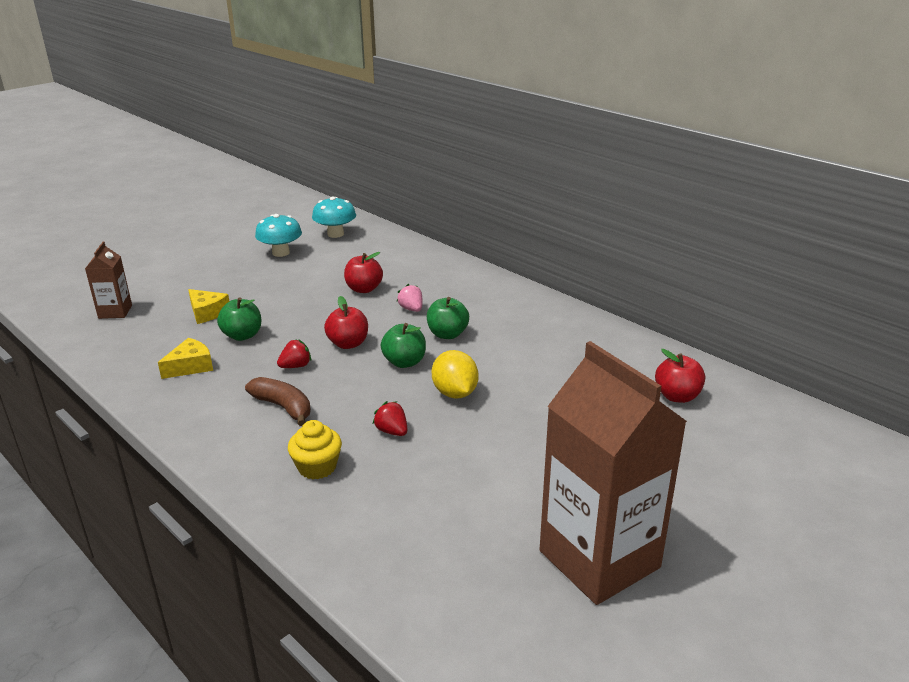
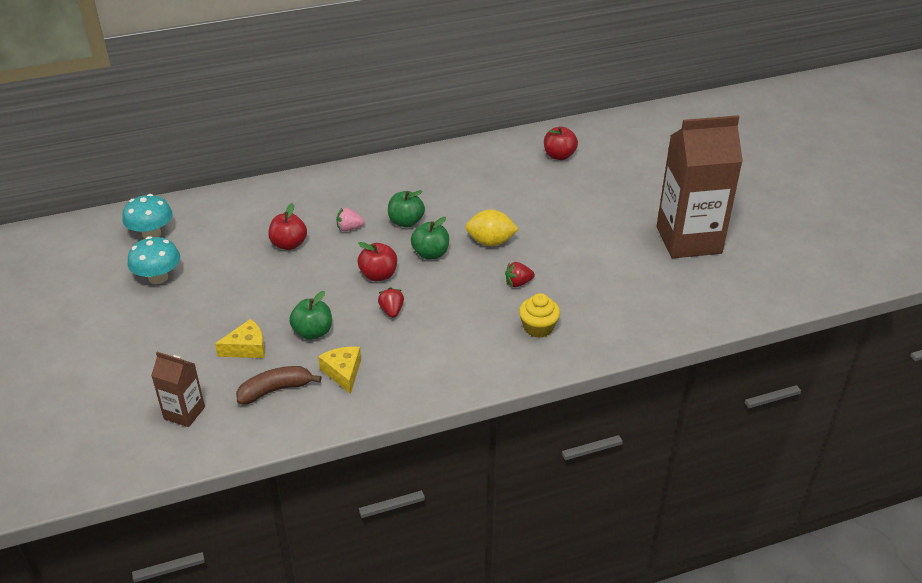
camera: 65 degrees left, 10 degrees up
(283, 407) = (449, 329): brown banana -> brown banana (275, 390)

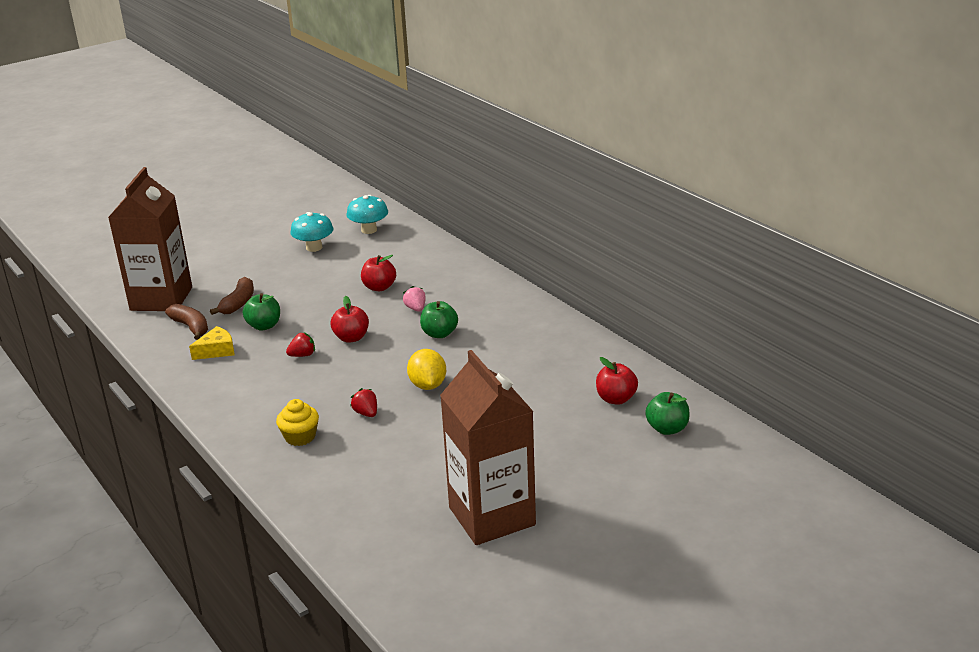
camera: 75 degrees right, 10 degrees down
(184, 413) = (161, 299): brown carton -> brown carton, size x2.12
(246, 348) = (238, 303): yellow cheese -> brown banana
(430, 254) = (394, 357): green apple -> green apple (667, 429)

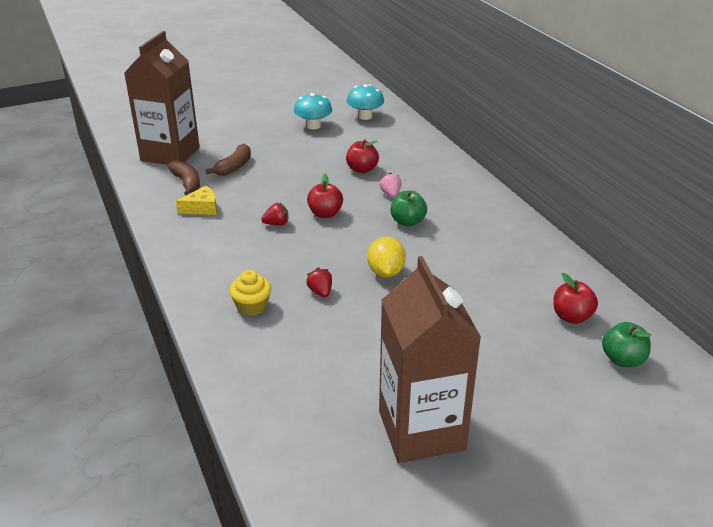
camera: 10 degrees right, 5 degrees up
(264, 326) = (250, 191): green apple -> none

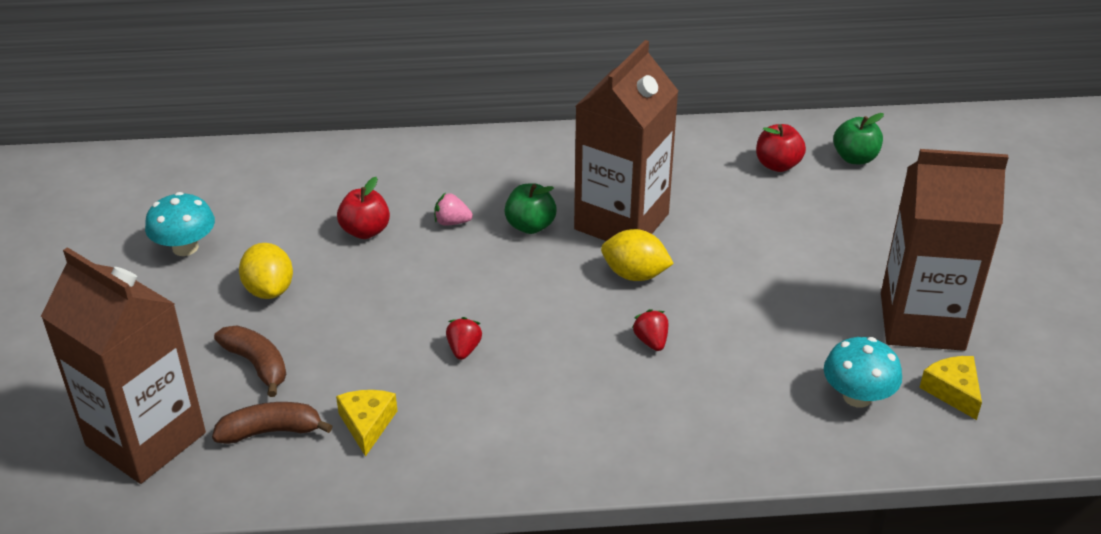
camera: 70 degrees left, 5 degrees up
(252, 306) = (655, 412): yellow cupcake -> none
(294, 155) = (269, 290): none -> yellow lemon
(320, 292) = (651, 341): red strawberry -> red strawberry turned 75 degrees clockwise
(325, 214) = (465, 295): red apple -> none
(341, 460) = (953, 391): none -> yellow cheese
(365, 116) = (200, 187): turquoise mushroom -> turquoise mushroom (857, 396)
(439, 256) = (621, 221): none -> brown carton

